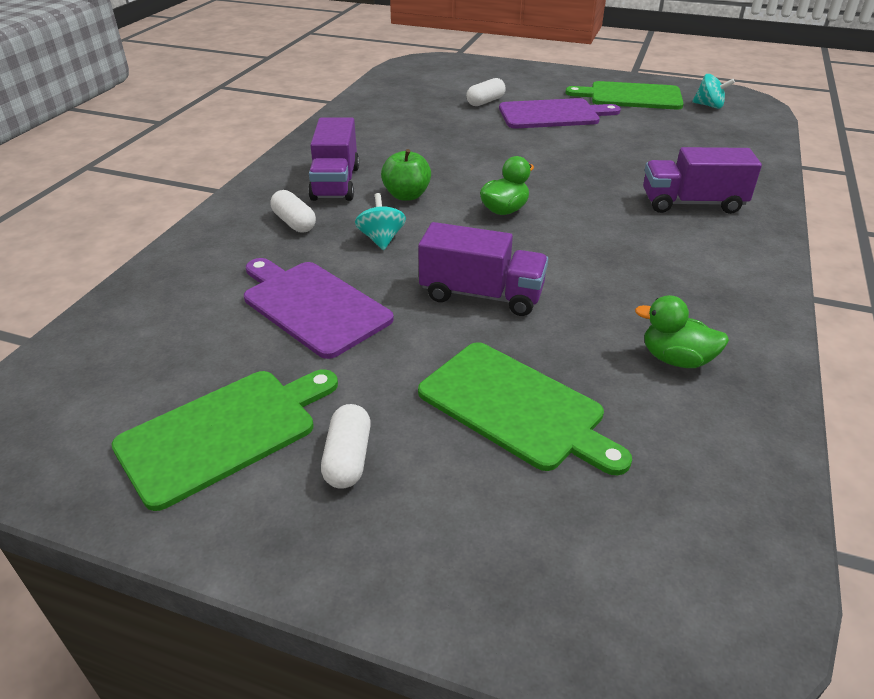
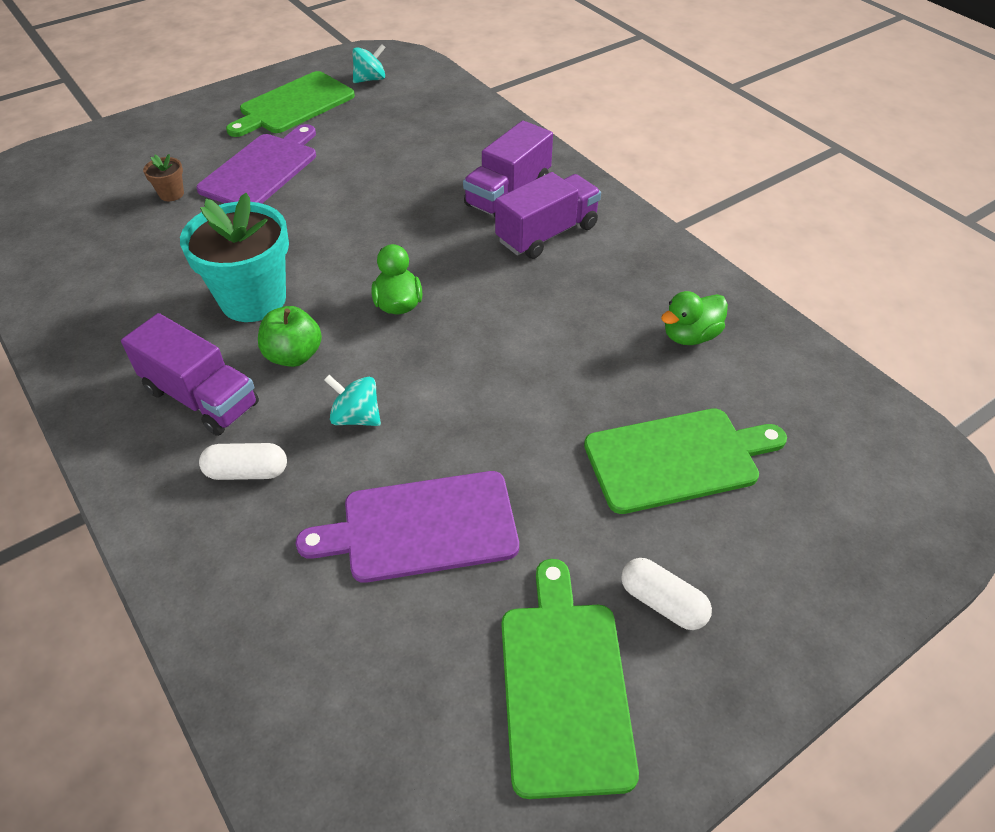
camera: 55 degrees left, 10 degrees up
(435, 162) = (253, 300): none -> turquoise flower pot
(481, 295) = (515, 396): purple truck -> purple truck (547, 234)
(485, 102) = (171, 194): white capsule -> brown flower pot

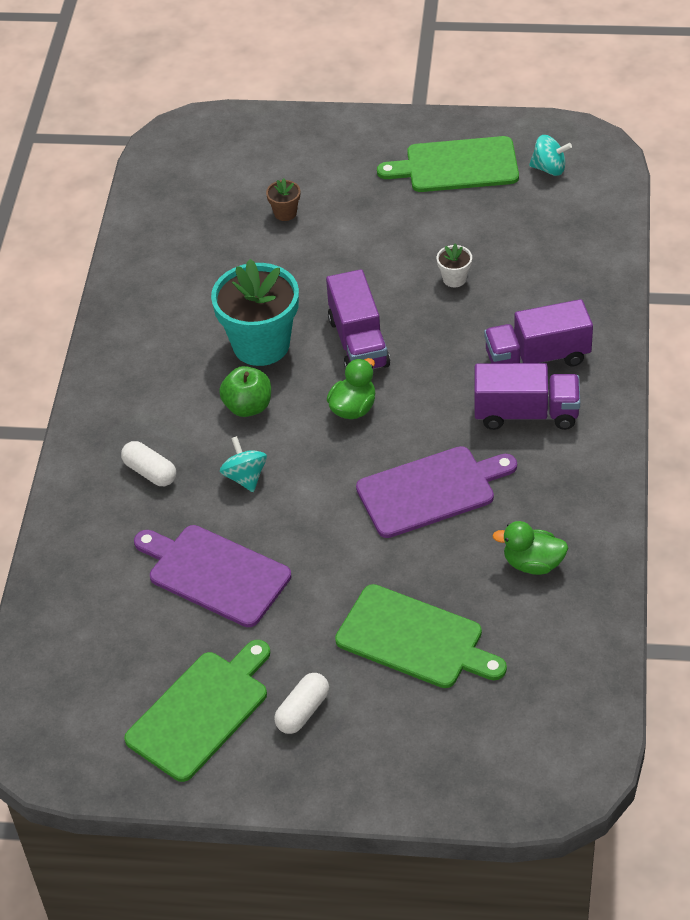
camera: 45 degrees right, 0 degrees up
(201, 397) = (166, 402): purple truck -> purple truck (358, 342)
(262, 169) = (370, 224): purple cutting board -> purple cutting board (431, 490)
(378, 174) = (454, 279): none -> white flower pot
(662, 603) = (302, 711): white capsule -> white capsule turned 45 degrees clockwise

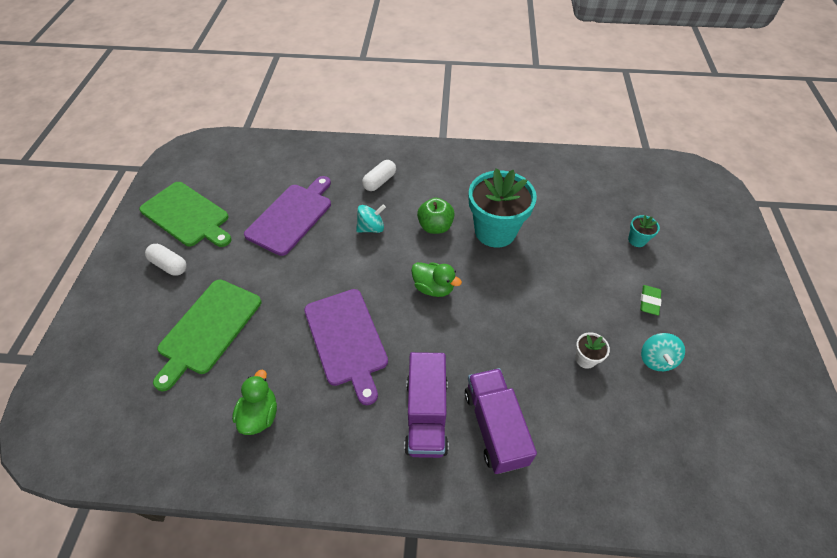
camera: 85 degrees right, 5 degrees up
(285, 213) = (637, 240): brown flower pot -> turquoise flower pot
(358, 342) = (502, 290): purple truck -> none
(379, 217) = (649, 301): none -> green eraser
(456, 166) = (735, 362): green cutting board -> none
(549, 168) = (762, 449): turquoise spinning top -> turquoise spinning top (656, 359)

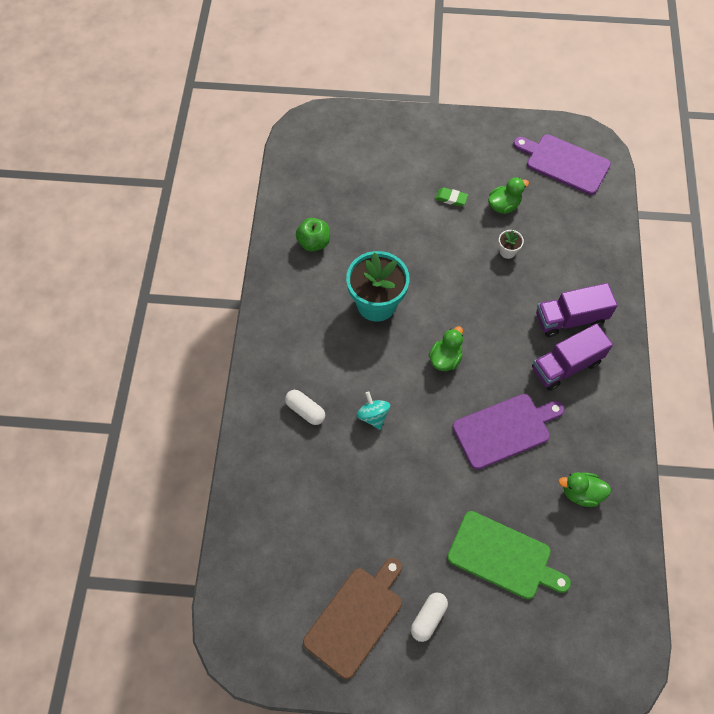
camera: 90 degrees left, 10 degrees up
(187, 215) = (356, 618): green cutting board -> brown cutting board
(291, 216) = (357, 499): purple cutting board -> purple cutting board (564, 163)
(426, 414) = (566, 365): purple truck -> purple truck turned 150 degrees clockwise
(435, 226) = (371, 356): green apple -> green apple (314, 242)
(637, 240) = (385, 193): turquoise flower pot -> none
(656, 359) = (504, 205): turquoise spinning top -> green duck

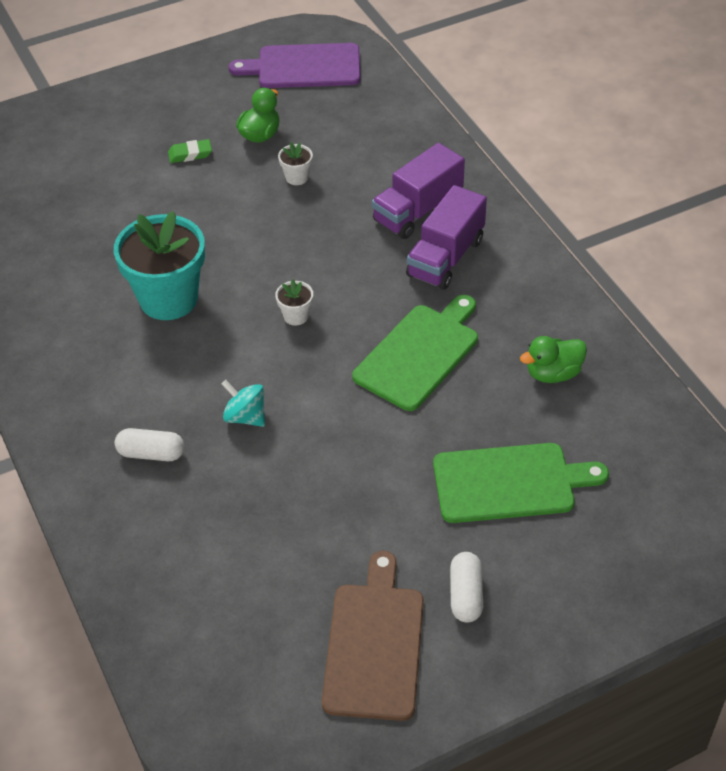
camera: 30 degrees left, 15 degrees down
(314, 242) = (40, 271): green apple -> none
(445, 359) = (296, 316): green duck -> white flower pot
(504, 429) = (419, 354): purple cutting board -> green cutting board

